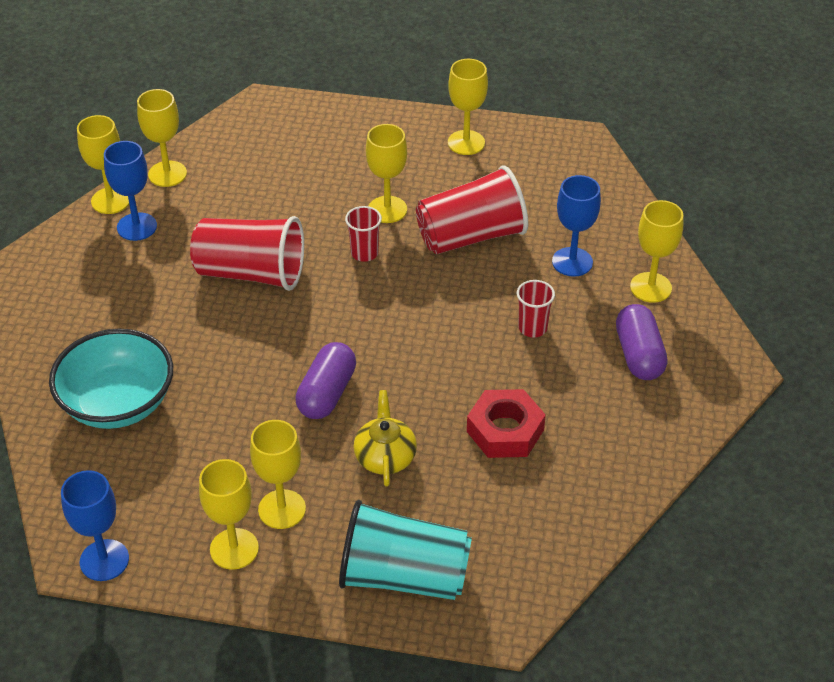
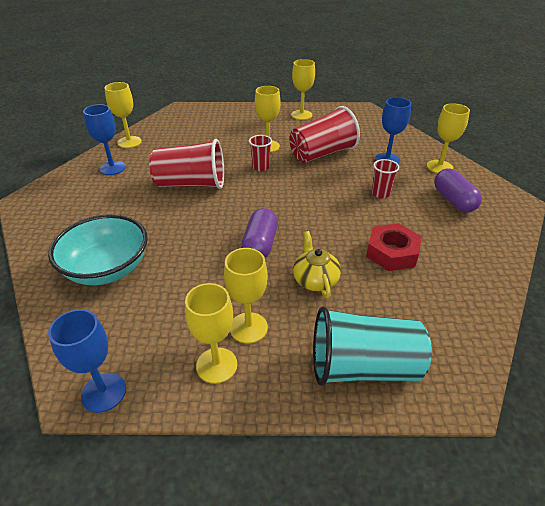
camera: 10 degrees left, 5 degrees down
(111, 201) = (94, 157): yellow goblet -> none

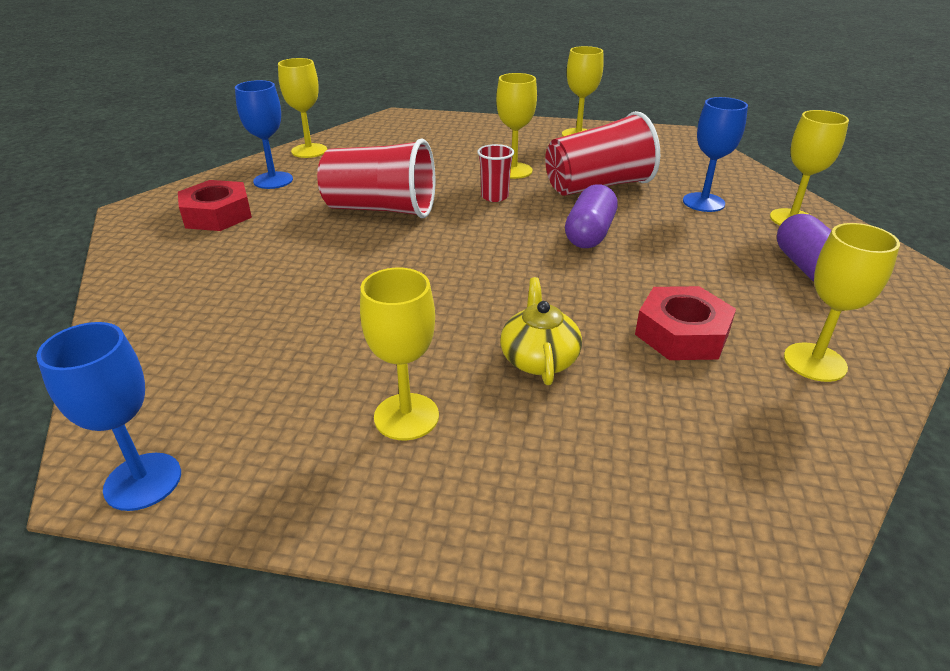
camera: 10 degrees right, 5 degrees down
(83, 198) = (217, 215): none -> red nut
(107, 268) = (216, 308): turquoise bowl -> none
(216, 365) = (336, 466): yellow goblet -> yellow goblet (814, 362)
(260, 244) = (462, 300): purple capsule -> purple capsule (589, 234)
(363, 367) = (587, 504): turquoise cup -> none
(380, 194) = (681, 248): red cup -> none

